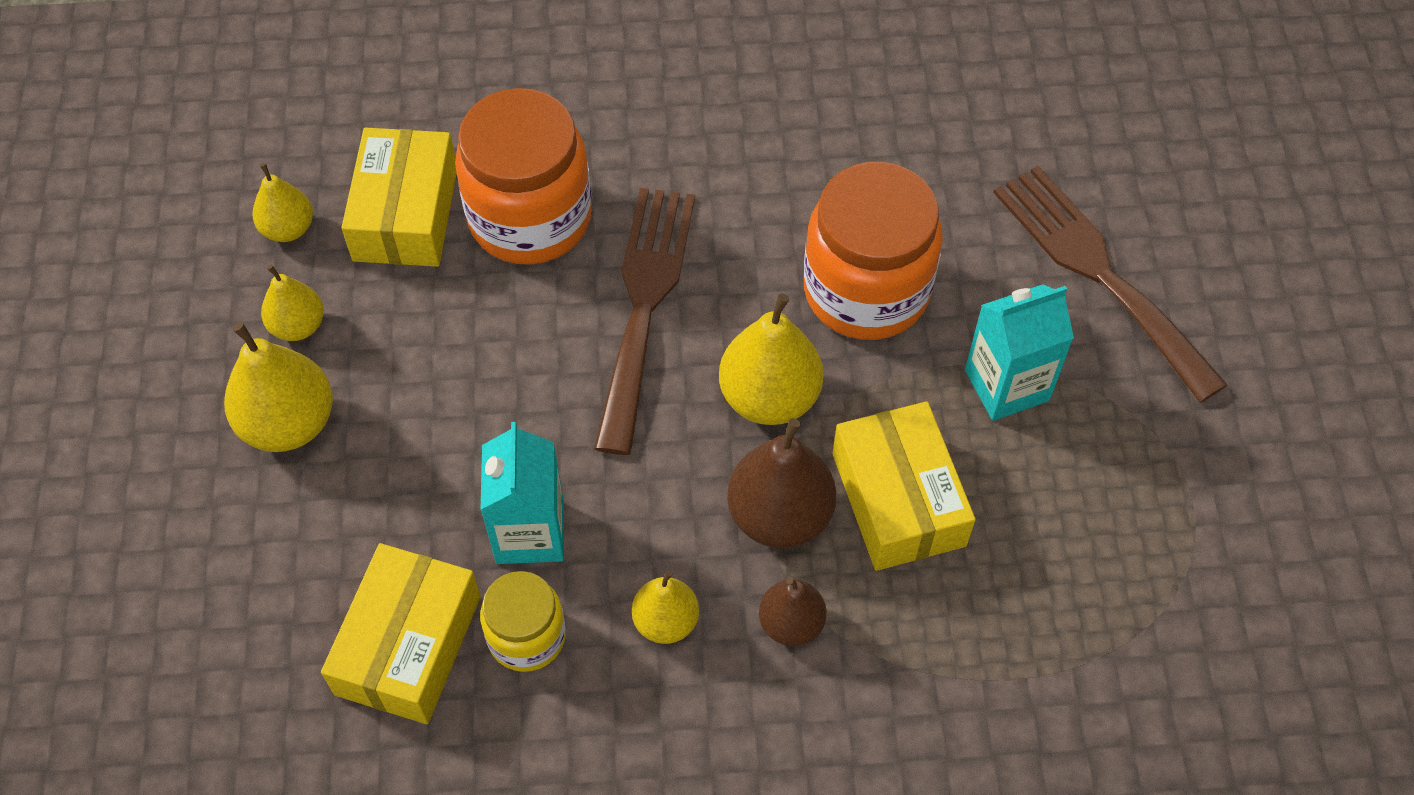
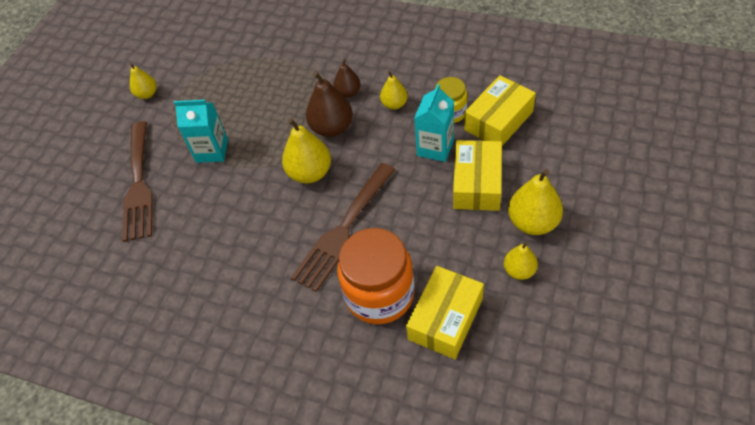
camera: 150 degrees left, 5 degrees down
(288, 228) = (514, 331): yellow pear -> yellow pear (147, 94)
(866, 290) = (240, 206): orange jar -> none
(898, 499) = (283, 121): yellow box -> yellow box (477, 184)

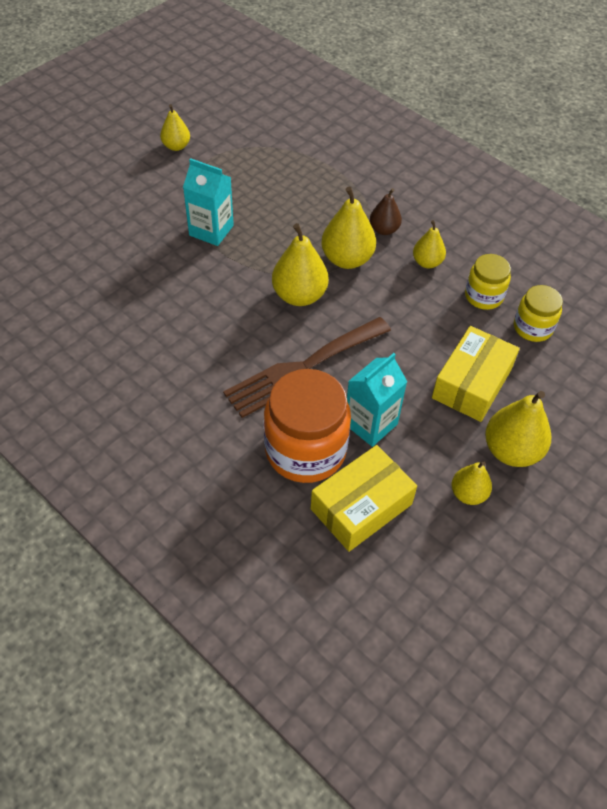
camera: 15 degrees right, 0 degrees up
(139, 185) = (121, 234): brown fork -> none
(332, 128) = (347, 259): brown pear -> yellow pear
(435, 148) = (447, 326): turquoise carton -> turquoise carton (370, 424)
(498, 121) = (532, 327): yellow box -> yellow jar

